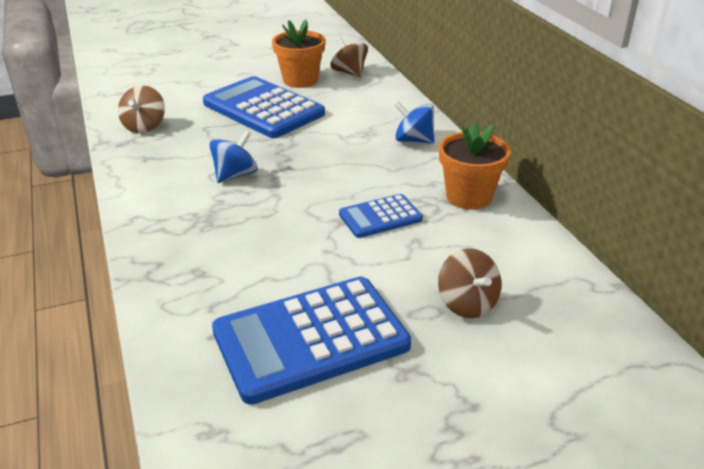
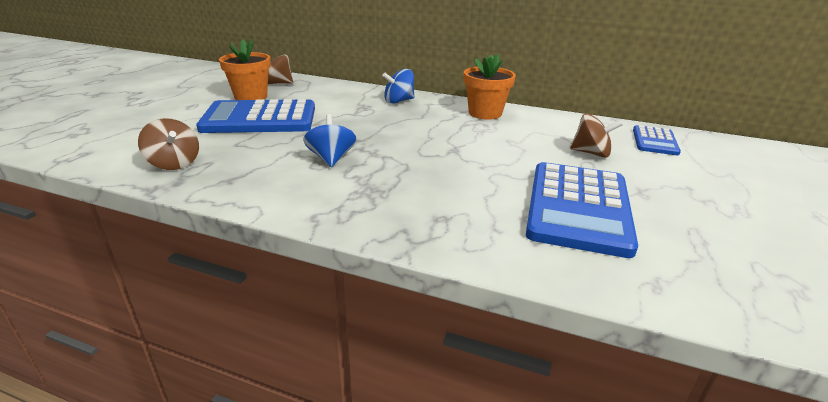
camera: 50 degrees left, 5 degrees down
(380, 217) = (468, 139): blue calculator -> blue calculator (654, 141)

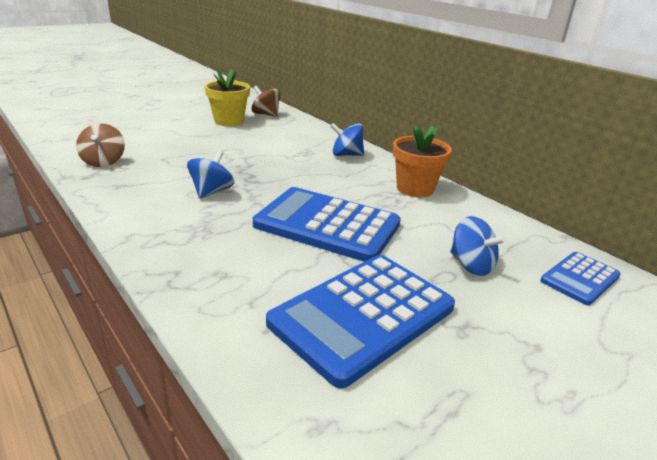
camera: 30 degrees right, 0 degrees up
(251, 96) = (229, 121): orange flower pot -> yellow flower pot
(260, 119) = (209, 142): blue calculator -> blue calculator (327, 225)
(591, 153) = (471, 265): brown spinning top -> blue spinning top

